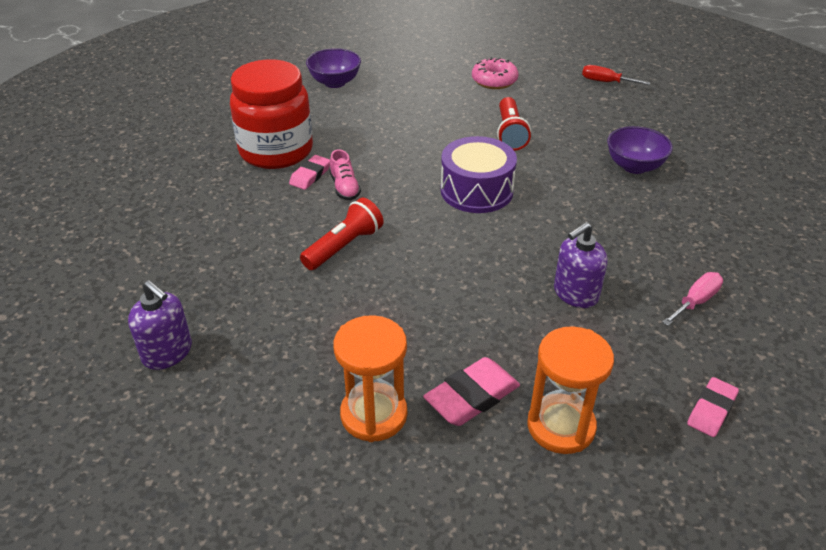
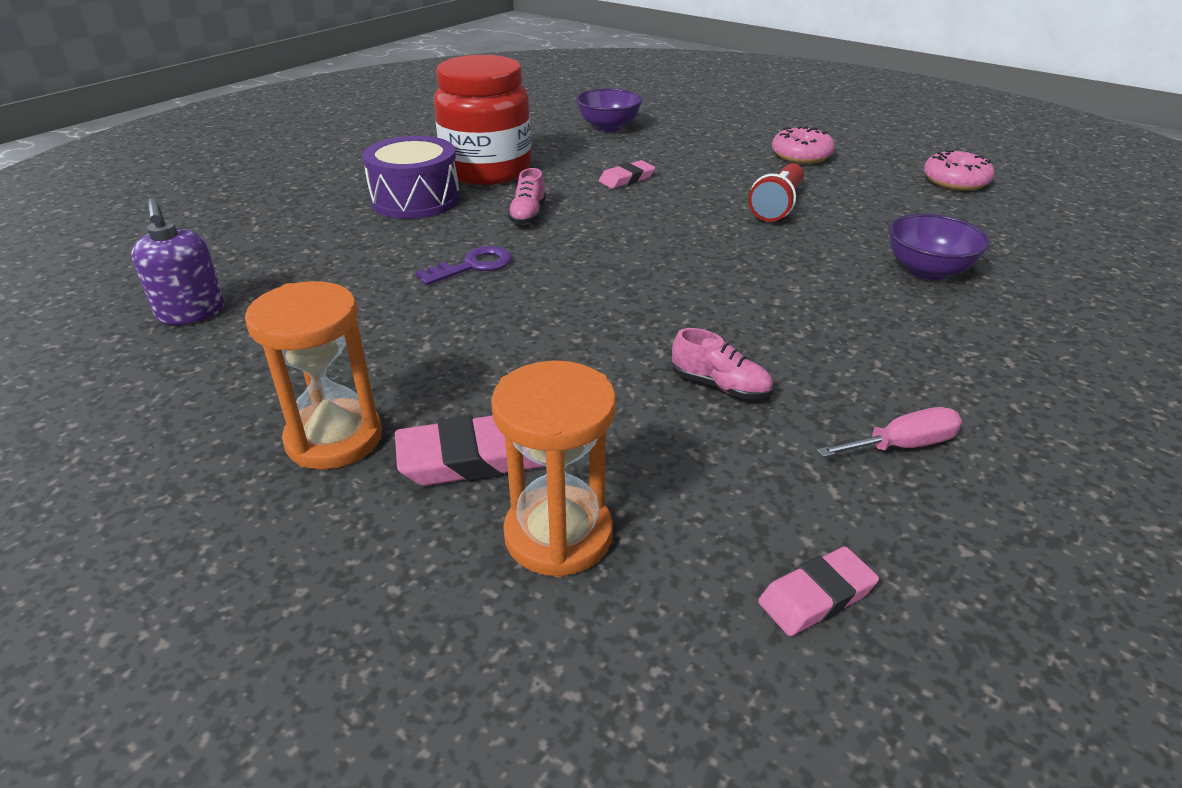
camera: 25 degrees right, 5 degrees down
(310, 175) = (501, 197): pink eraser -> pink eraser (627, 179)
(344, 246) = (473, 266): red flashlight -> purple key
(476, 190) = (683, 250): purple drum -> purple drum (415, 199)
(575, 294) = (720, 386): purple soap dispenser -> pink shoe
(606, 82) = (955, 181): red screwdriver -> pink donut

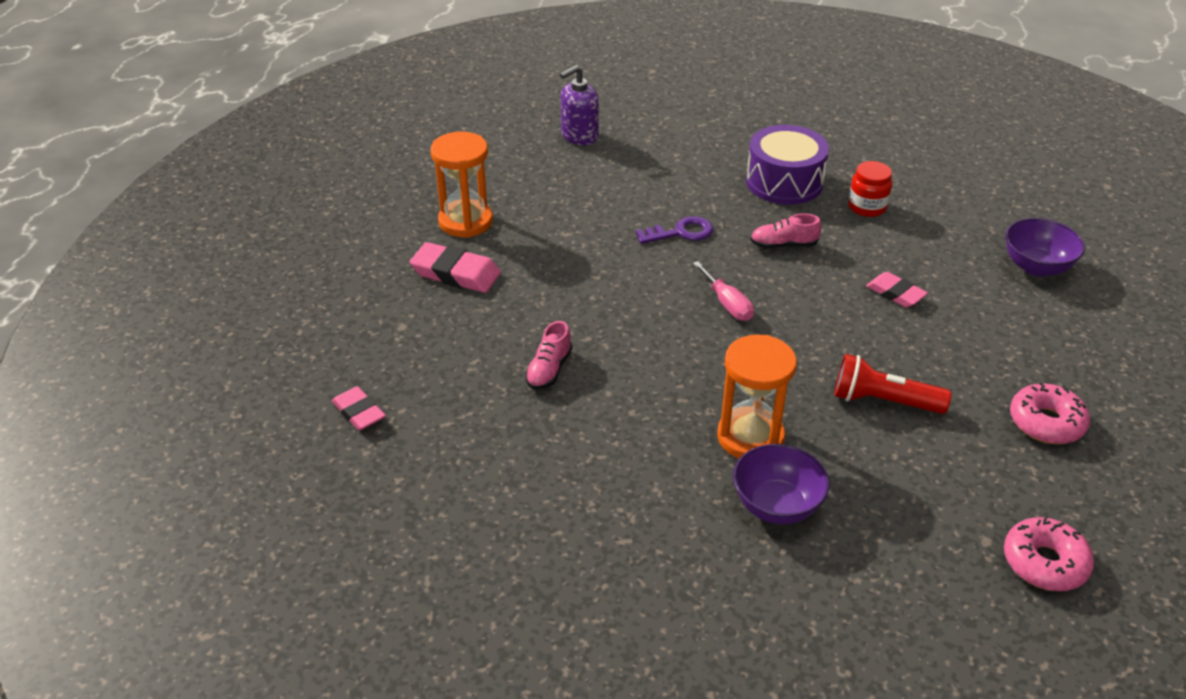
camera: 80 degrees right, 5 degrees up
(472, 458) = (456, 273): pink eraser -> pink eraser turned 45 degrees counterclockwise
(473, 266) = (681, 232): purple key -> purple key turned 60 degrees counterclockwise
(487, 170) = (867, 207): red jar -> red jar, size x0.45
(558, 535) = (397, 314): orange hourglass -> orange hourglass (750, 437)
(902, 445) = (496, 460): pink screwdriver -> pink screwdriver (727, 304)

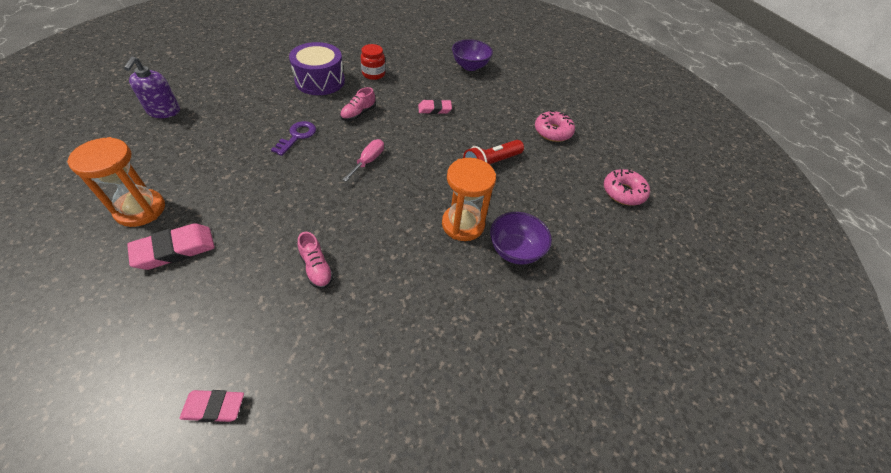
camera: 55 degrees left, 10 degrees up
(727, 304) = (368, 161): pink screwdriver -> pink screwdriver turned 75 degrees counterclockwise

